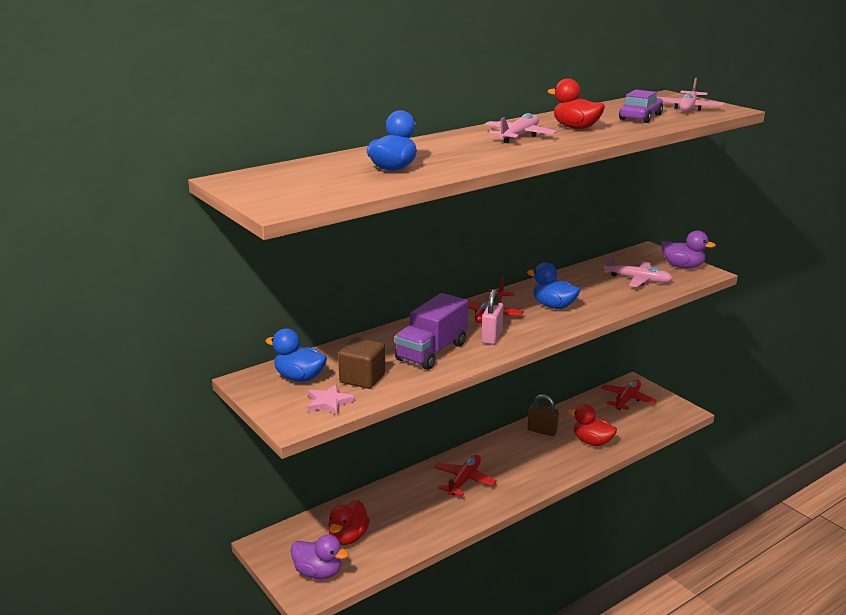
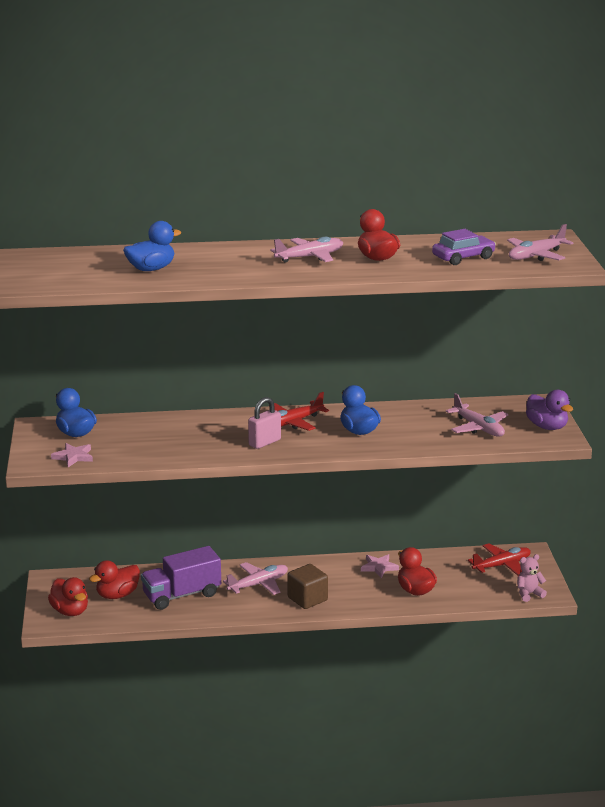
camera: 30 degrees right, 0 degrees up
(318, 572) = (70, 611): purple duck -> red duck
(362, 378) = (119, 446): brown cube -> brown cube (307, 599)
(431, 351) = (199, 441): purple truck -> purple truck (182, 595)
(464, 480) = (258, 584): red plane -> pink plane
(542, 431) = (379, 567): brown padlock -> pink star
(673, 416) = (529, 594): none -> pink teddy bear

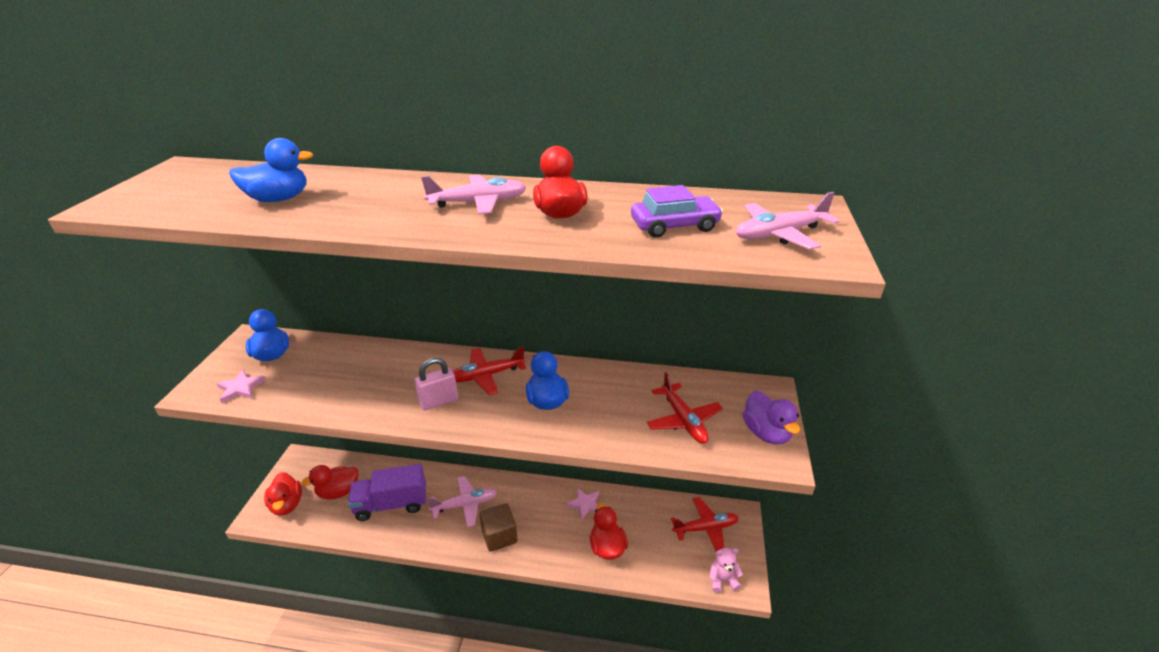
camera: 15 degrees right, 10 degrees up
(478, 428) = (683, 420): pink plane -> red plane

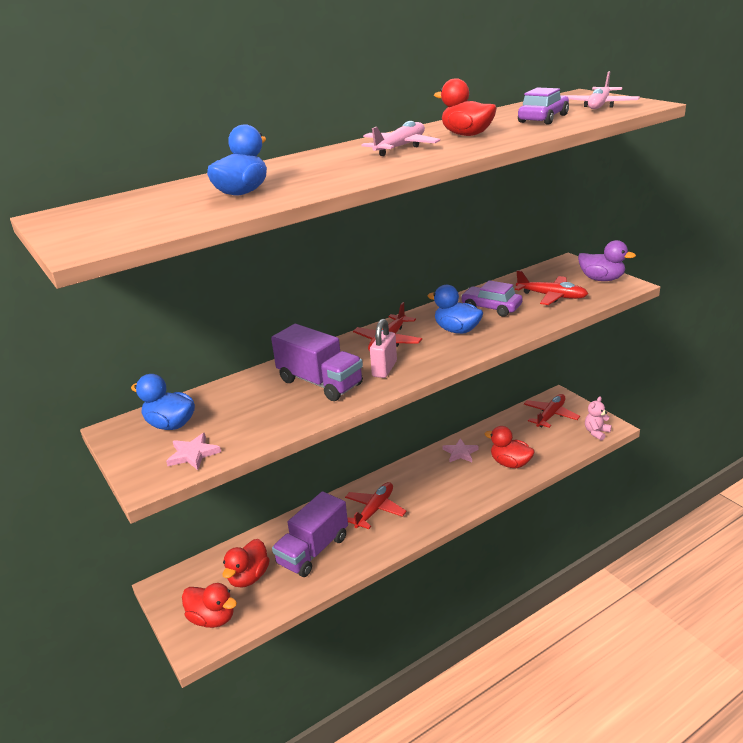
camera: 40 degrees left, 5 degrees down
(386, 382) = (320, 383): none -> purple truck
(465, 505) = (375, 510): pink plane -> red plane
(499, 536) = (431, 508): brown cube -> none
(612, 396) = (491, 308): none -> purple car

